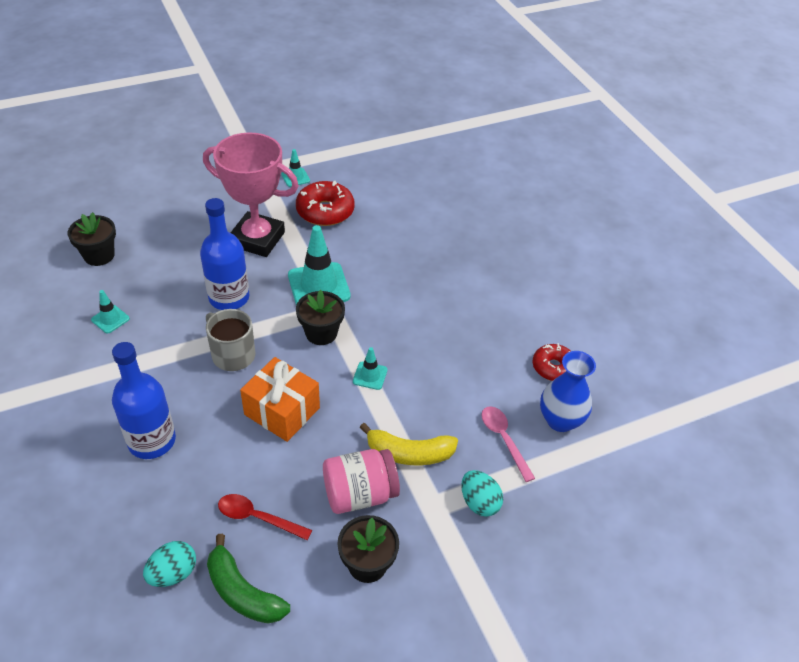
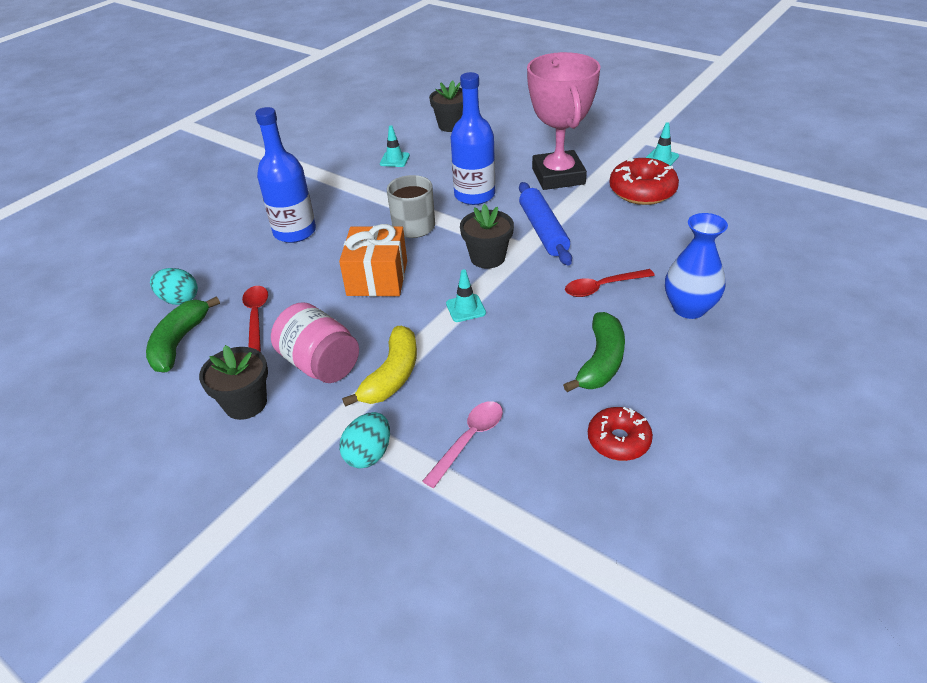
camera: 65 degrees right, 5 degrees down
(319, 286) = (543, 230): turquoise traffic cone -> blue rolling pin
(409, 453) = (392, 375): yellow banana -> yellow banana turned 135 degrees counterclockwise
(411, 293) = (602, 287): none -> red spoon
(482, 336) = (601, 361): none -> green banana
(560, 420) = (541, 479): blue vase -> blue vase (689, 308)

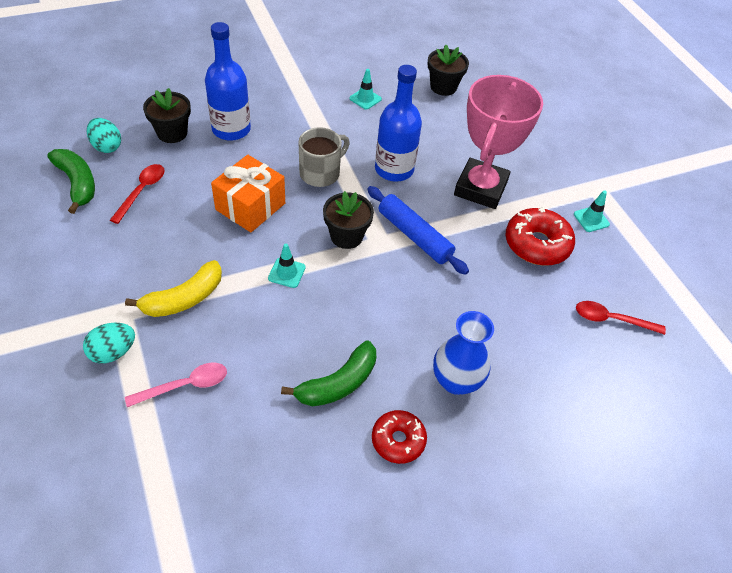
camera: 25 degrees right, 10 degrees up
(179, 342) = (77, 183): green banana -> green banana turned 105 degrees clockwise
(245, 403) = (75, 260): black flower pot -> black flower pot (172, 133)
(320, 364) = (147, 258): pink jar -> none
(543, 230) = (414, 236): blue rolling pin -> blue rolling pin turned 60 degrees counterclockwise
(602, 287) = (407, 318): red spoon -> red spoon (611, 319)
(618, 440) = (284, 457): red donut -> red donut (398, 440)

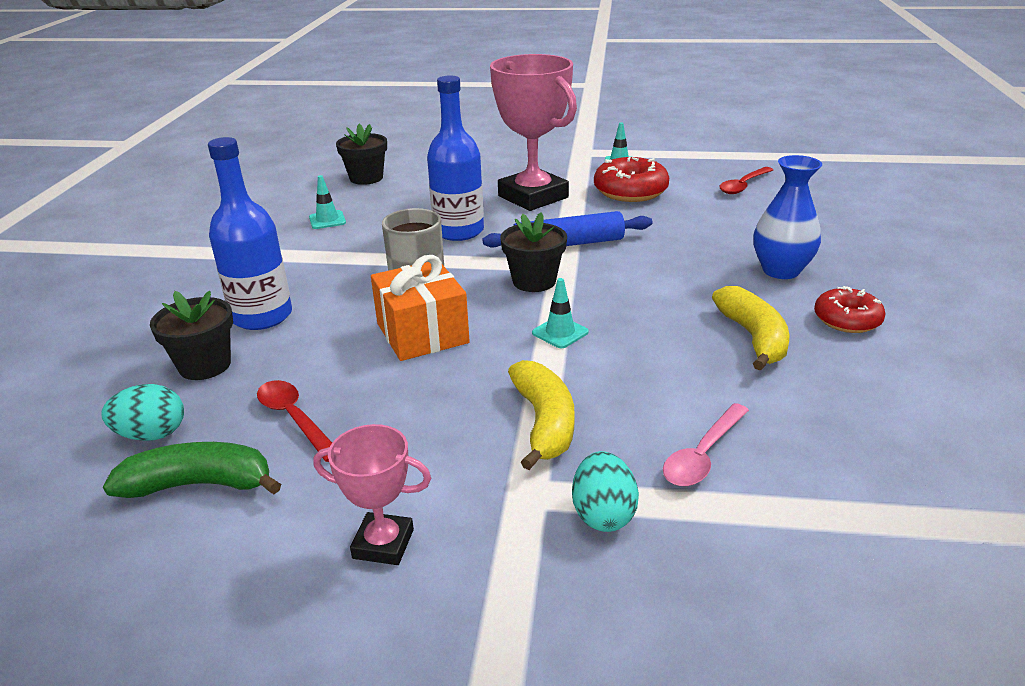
camera: 55 degrees left, 20 degrees down
(60, 270) = (383, 544): none -> pink trophy
(185, 385) = (703, 455): pink spoon -> pink spoon turned 150 degrees counterclockwise
(338, 383) = (753, 337): green banana -> yellow banana

